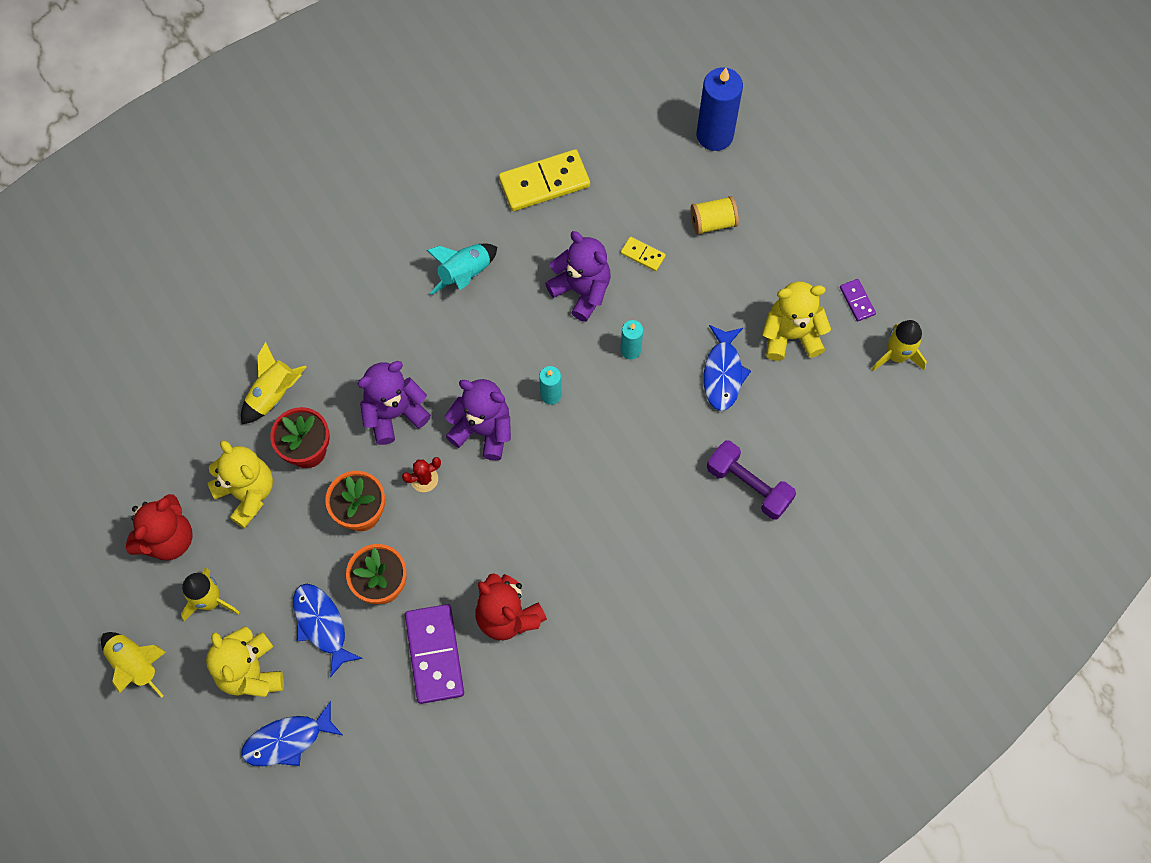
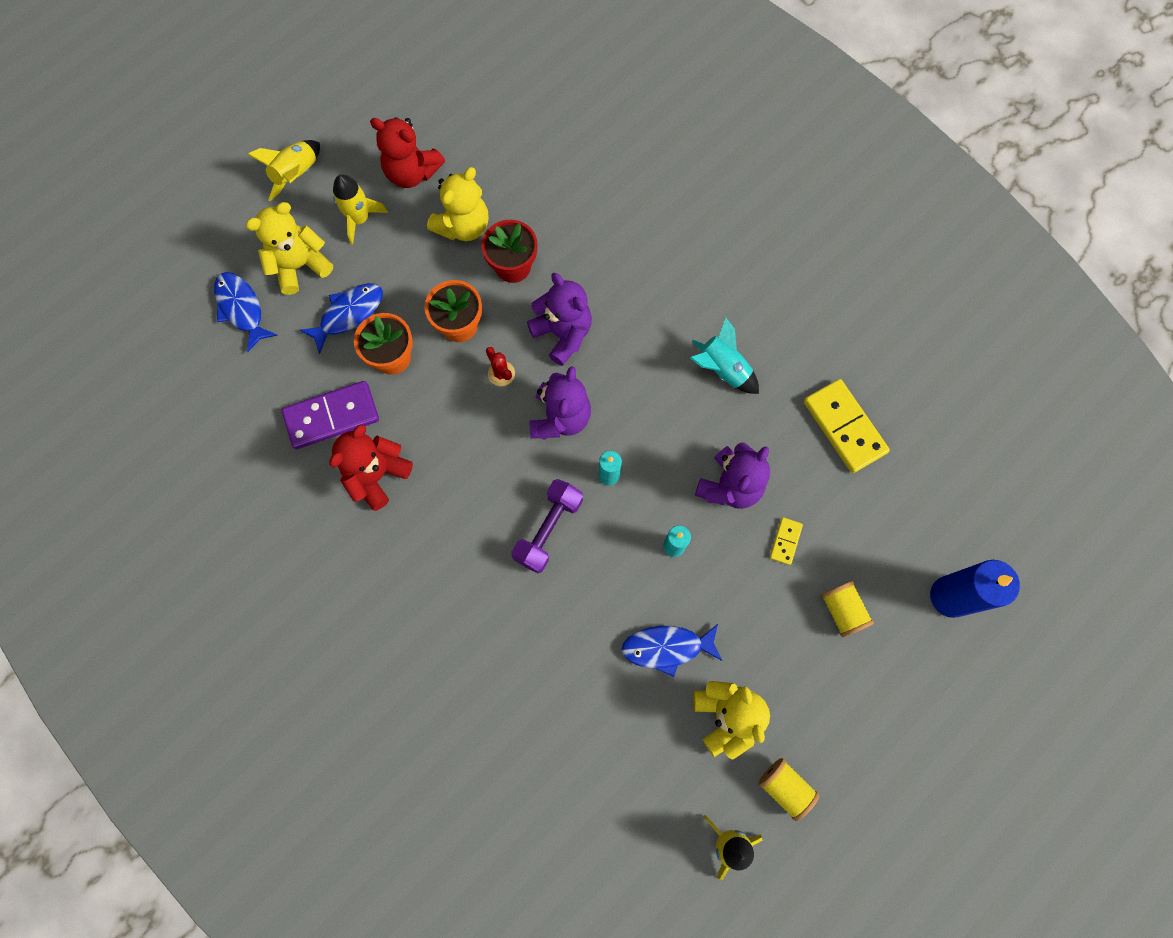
camera: 80 degrees right, 5 degrees up
(273, 394) = (562, 226): yellow rocket -> none
(749, 485) = (545, 693): purple dumbbell -> purple dumbbell (548, 529)
(857, 301) = (784, 787): purple domino -> yellow spool

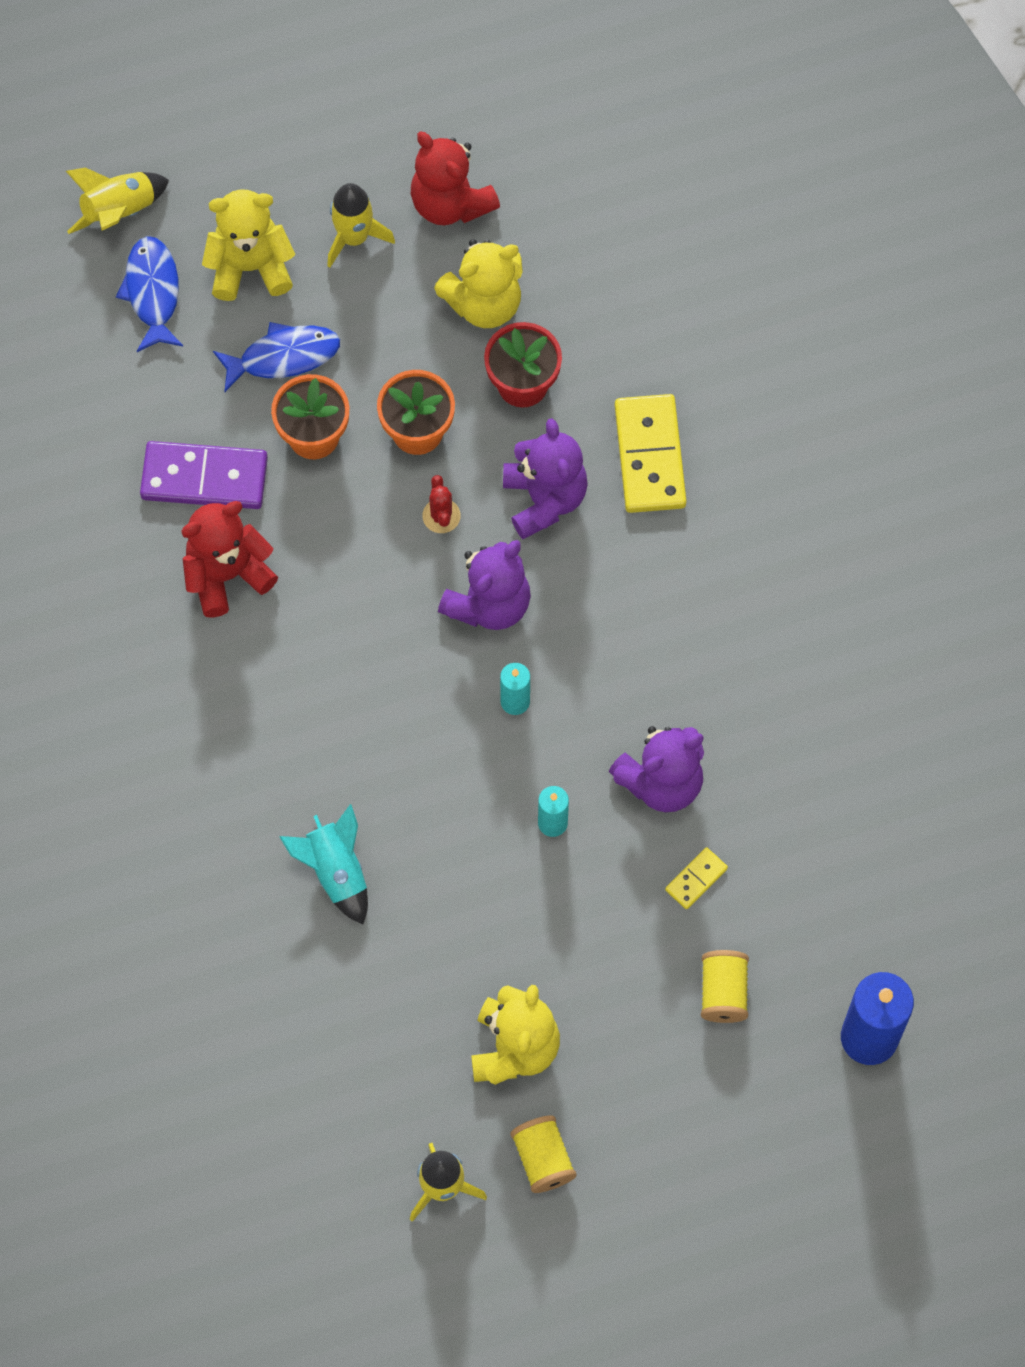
camera: 25 degrees right, 5 degrees down
(297, 175) = (300, 144): yellow rocket -> yellow rocket (120, 211)
(548, 529) = (407, 734): purple dumbbell -> none
(667, 647) = (483, 937): blue fish -> none
(722, 369) = (728, 633): turquoise rocket -> turquoise rocket (335, 871)
(844, 427) = (847, 774): yellow domino -> yellow domino (649, 456)

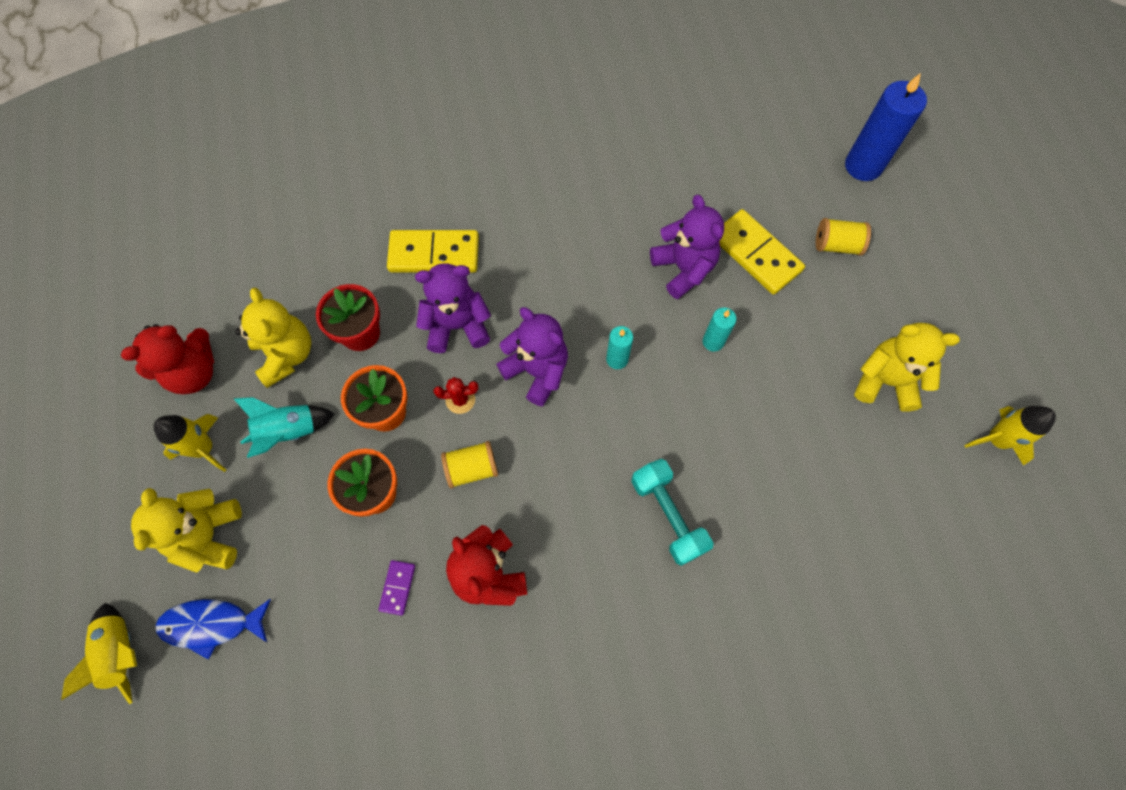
camera: 85 degrees left, 0 degrees up
(204, 478) = (397, 587): purple domino -> purple domino, size x0.48
(283, 357) = (299, 513): blue fish -> none
(310, 773) = (668, 515): none -> turquoise dumbbell
(335, 871) = (751, 501): turquoise rocket -> turquoise rocket (289, 432)
(543, 1159) = (966, 369): yellow spool -> yellow spool (472, 468)
(696, 879) = (755, 254): yellow domino -> yellow domino, size x2.07

